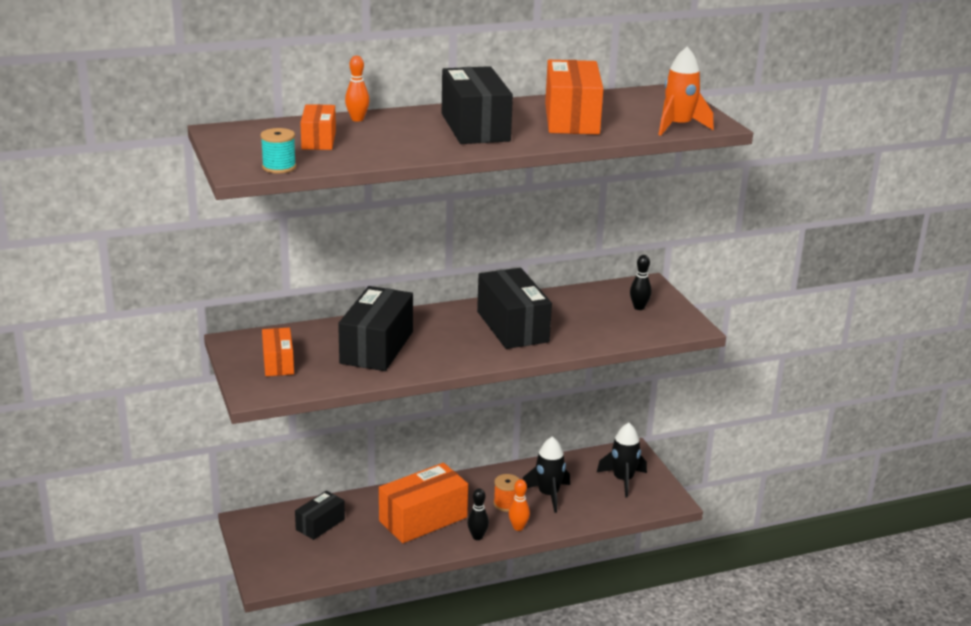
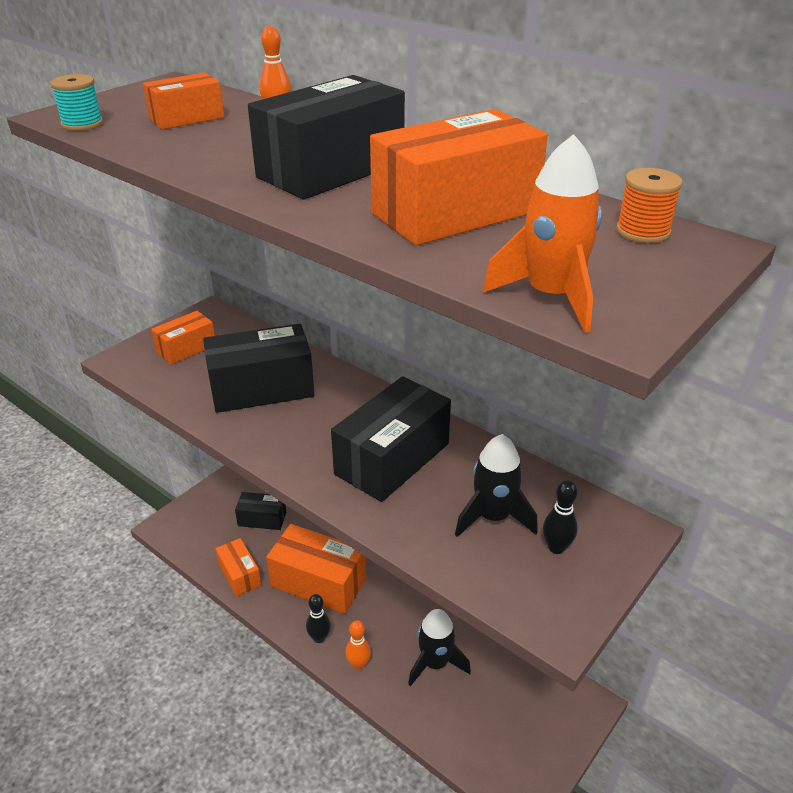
camera: 60 degrees right, 10 degrees up
(372, 555) = (239, 575): none -> orange box
(506, 504) = (391, 635): orange spool -> orange spool (643, 231)
(623, 480) = (522, 722): black rocket -> black rocket (493, 517)

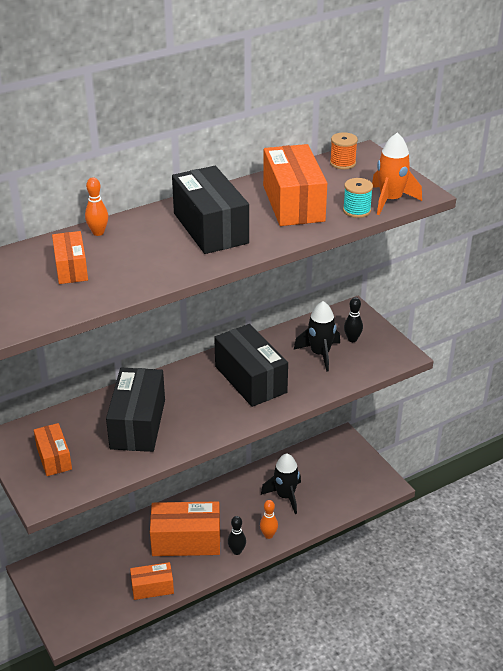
camera: 70 degrees left, 0 degrees up
(82, 124) = (45, 314): turquoise spool -> turquoise spool (356, 210)
(262, 519) = (99, 562): black box -> none
(318, 582) = (186, 541): orange box -> orange box turned 45 degrees clockwise

